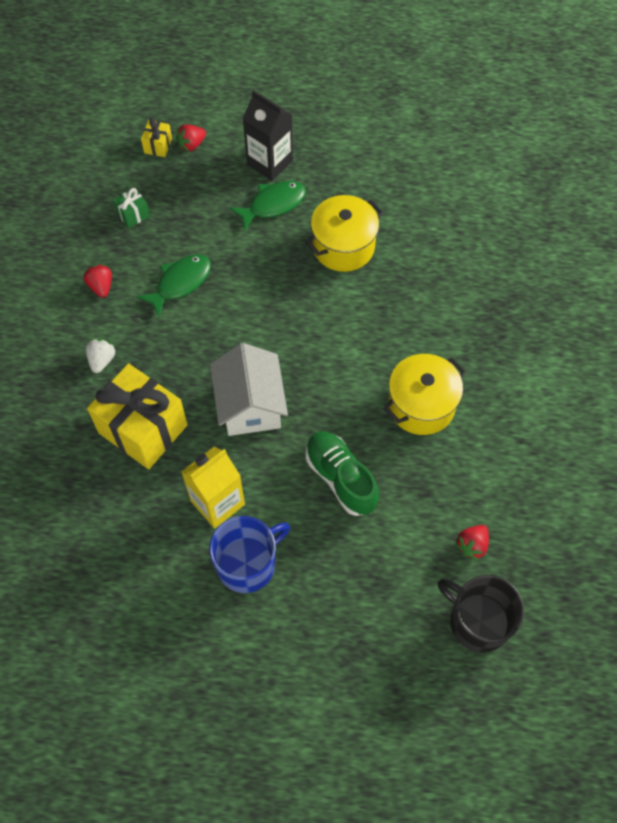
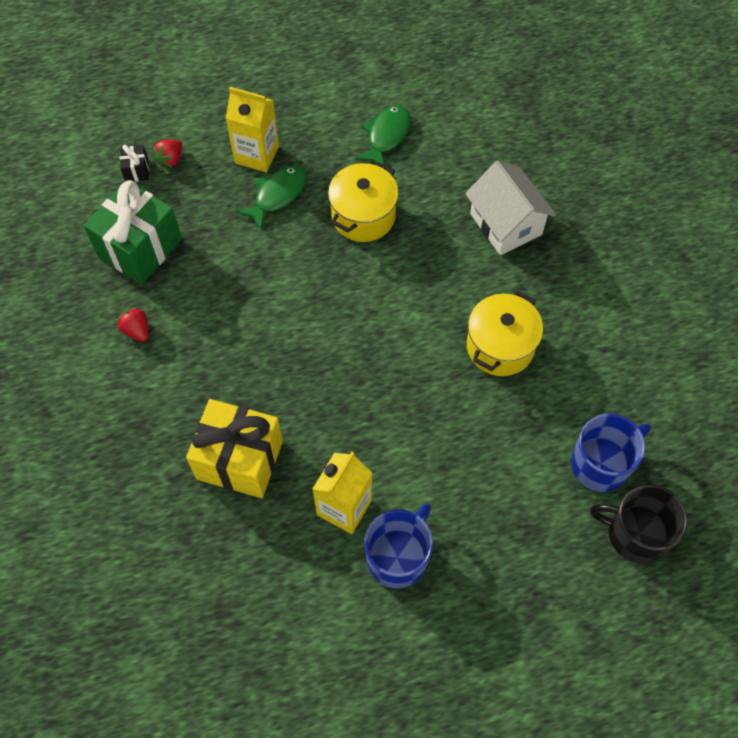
camera: 20 degrees left, 0 degrees up
(102, 360) = (169, 404): white strawberry -> none
(133, 215) = (140, 248): green gift -> green gift, size x2.37
(158, 146) = (136, 170): yellow gift -> black gift
(180, 283) = (217, 302): green fish -> green fish (386, 136)
(250, 405) = (336, 401): white house -> white house (505, 224)
(269, 162) = (257, 154): black carton -> yellow carton
(341, 478) = (453, 442): green shoe -> none
(472, 545) = (601, 463): red strawberry -> blue mug

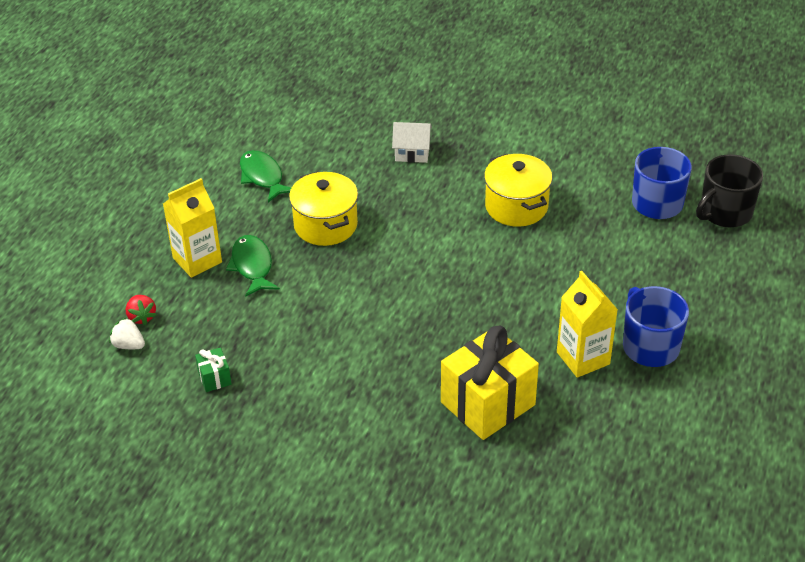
camera: 55 degrees left, 20 degrees down
(136, 170) = (128, 345): black gift -> white strawberry
(137, 330) = (299, 417): red strawberry -> none
(140, 248) = (214, 378): green gift -> green gift, size x0.42
(505, 224) = (412, 153): white house -> white house, size x0.61

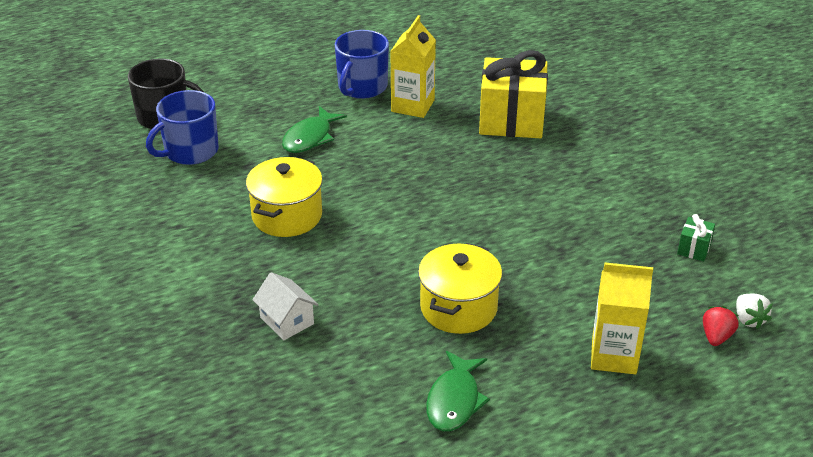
camera: 135 degrees left, 5 degrees down
(252, 266) = (568, 316): green fish -> green fish (310, 137)

